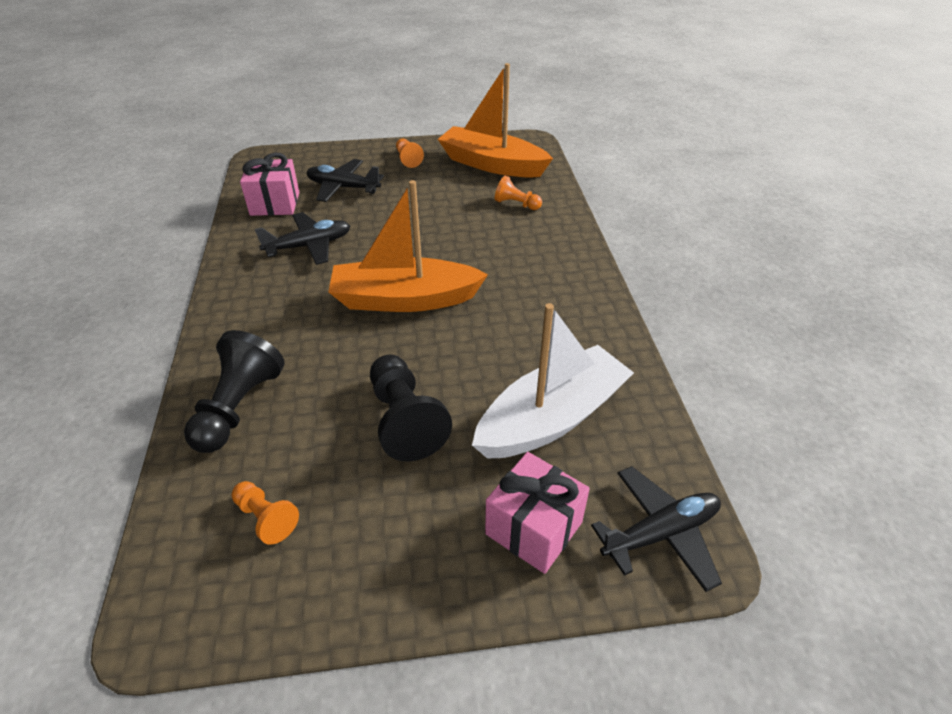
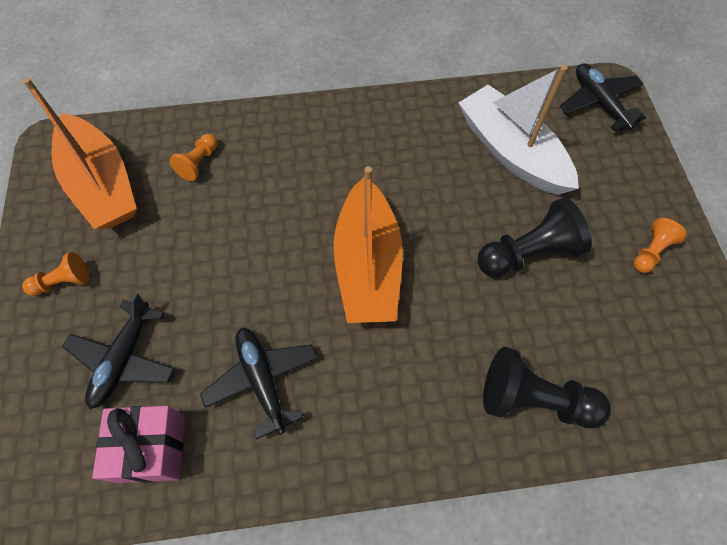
camera: 90 degrees left, 20 degrees up
(266, 518) = (644, 346): orange pawn -> orange pawn (650, 252)
(492, 164) = (102, 184): orange boat -> orange boat turned 60 degrees counterclockwise
(534, 528) = (611, 168): pink gift -> none

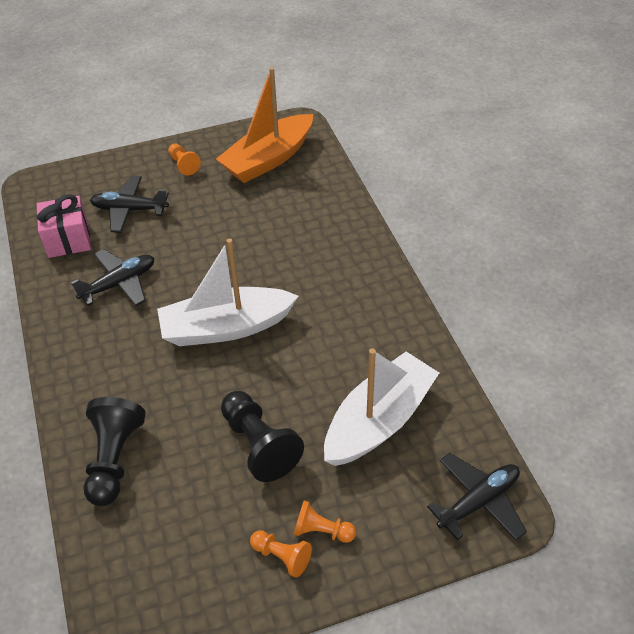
camera: 80 degrees right, 15 degrees down
(199, 163) = (302, 204): orange pawn -> orange pawn (322, 531)
(367, 264) = (226, 327): orange boat -> white boat

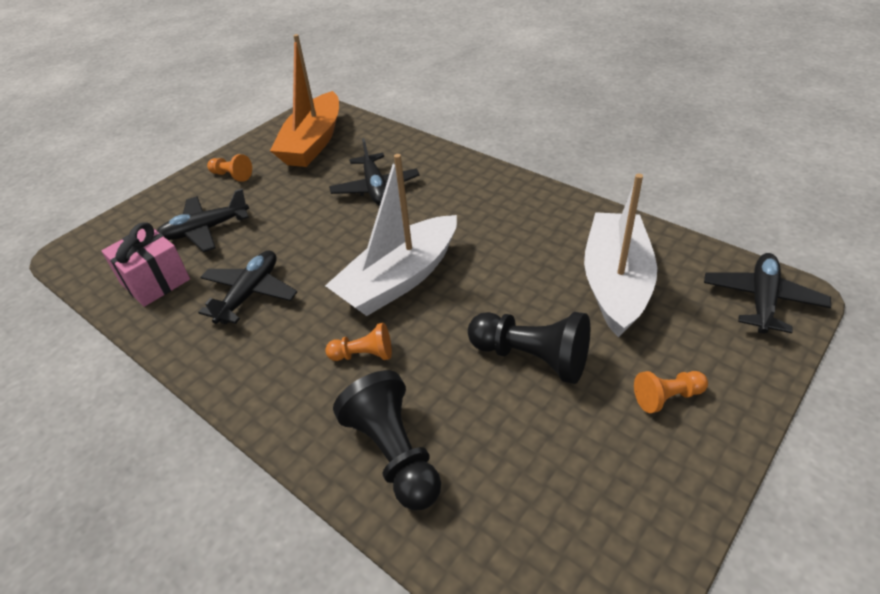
camera: 30 degrees left, 5 degrees down
(278, 231) = (375, 188): none -> black plane
(282, 556) = (657, 442): orange pawn -> orange pawn (364, 355)

